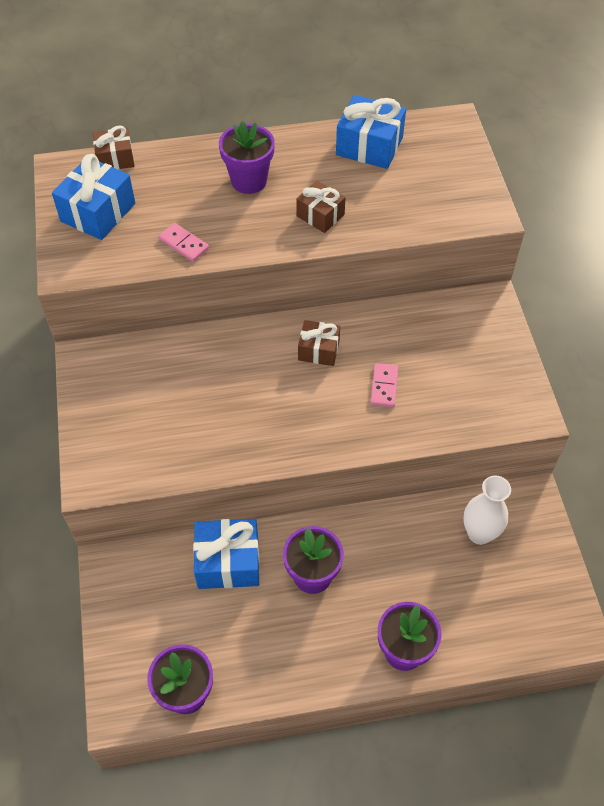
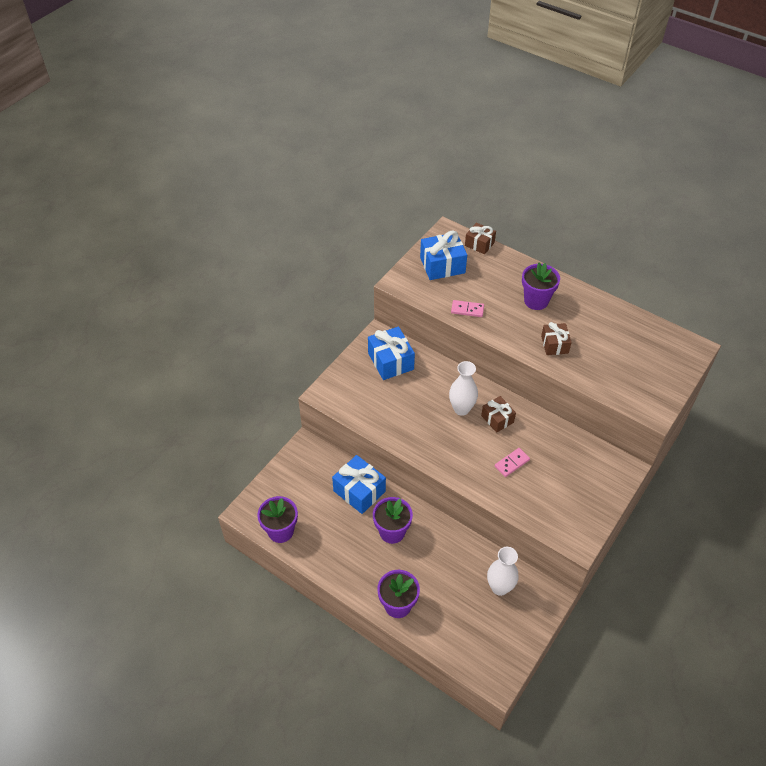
camera: 45 degrees right, 5 degrees down
(184, 244) = (467, 309): pink domino -> pink domino turned 75 degrees counterclockwise
(269, 369) = (461, 409): none -> white vase
(369, 146) = (625, 327): blue gift -> blue gift (390, 361)

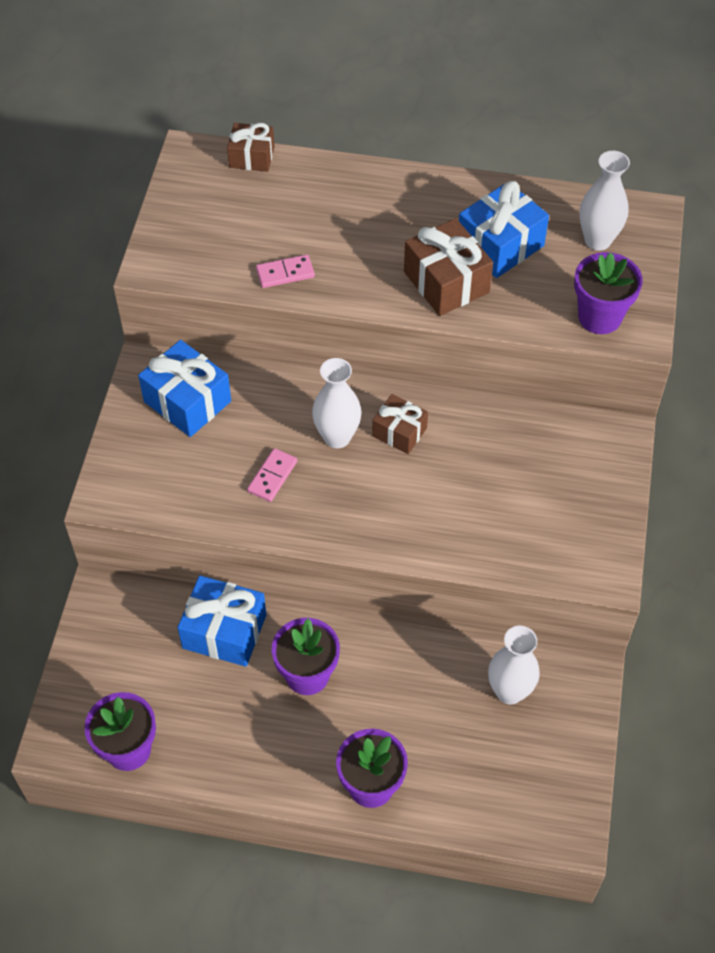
camera: 25 degrees left, 5 degrees up
(442, 265) = (209, 213): blue gift -> blue gift (500, 245)
(512, 463) = (454, 493): pink domino -> pink domino (272, 476)
(536, 301) = (385, 221): purple flower pot -> purple flower pot (599, 317)
(554, 344) = (446, 282): brown gift -> brown gift, size x1.59
(655, 352) = (597, 240): none -> white vase

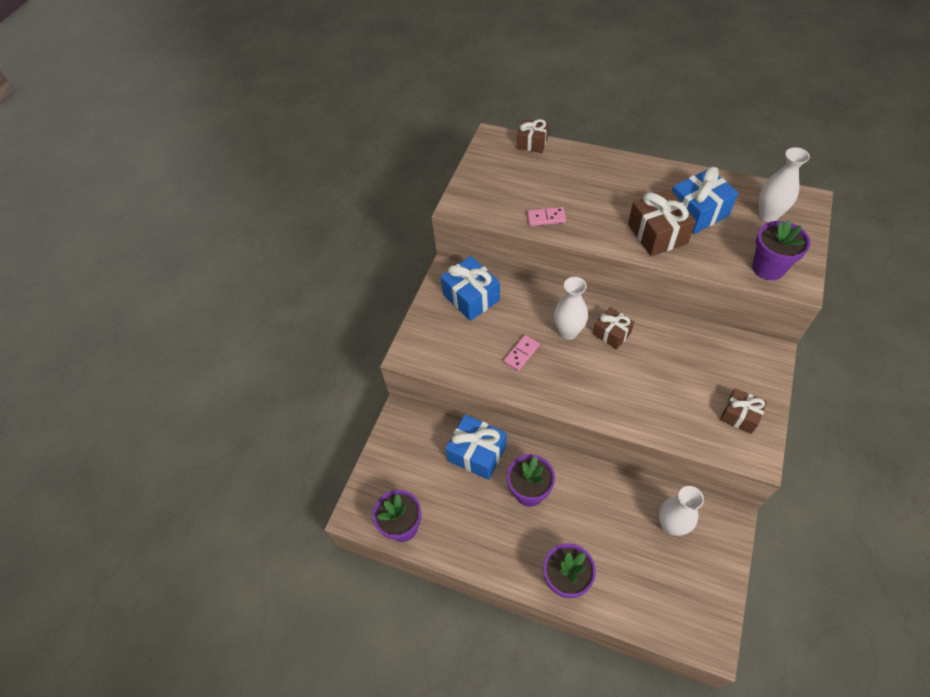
camera: 15 degrees right, 0 degrees up
(582, 526) = (739, 416): none -> brown gift

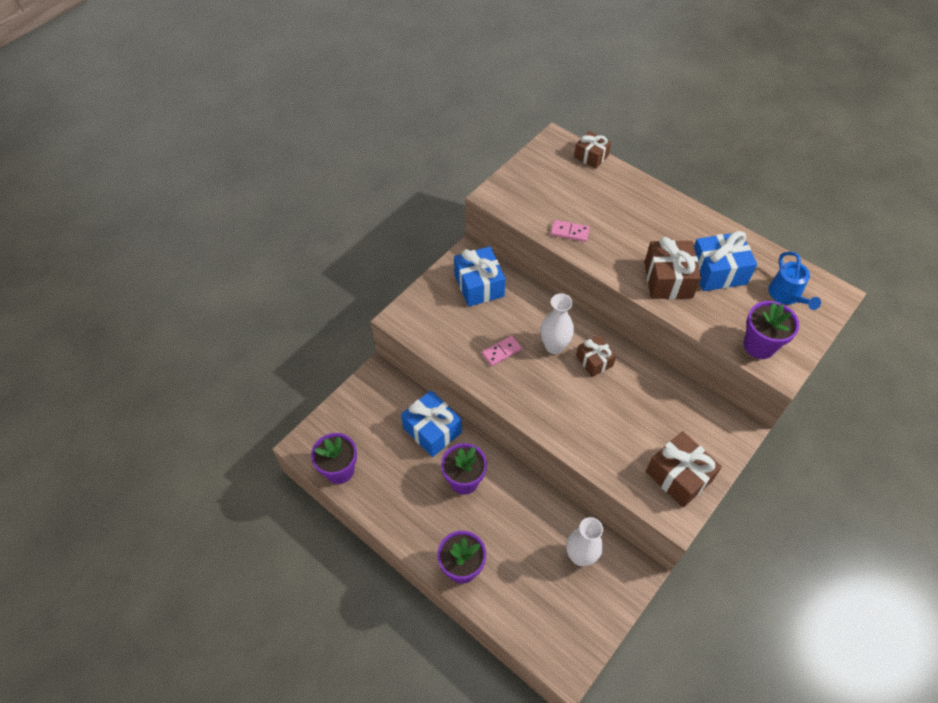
camera: 15 degrees right, 0 degrees up
(739, 416) = (678, 476): brown gift -> brown gift, size x1.59
(768, 215) = (786, 296): white vase -> blue watering can

